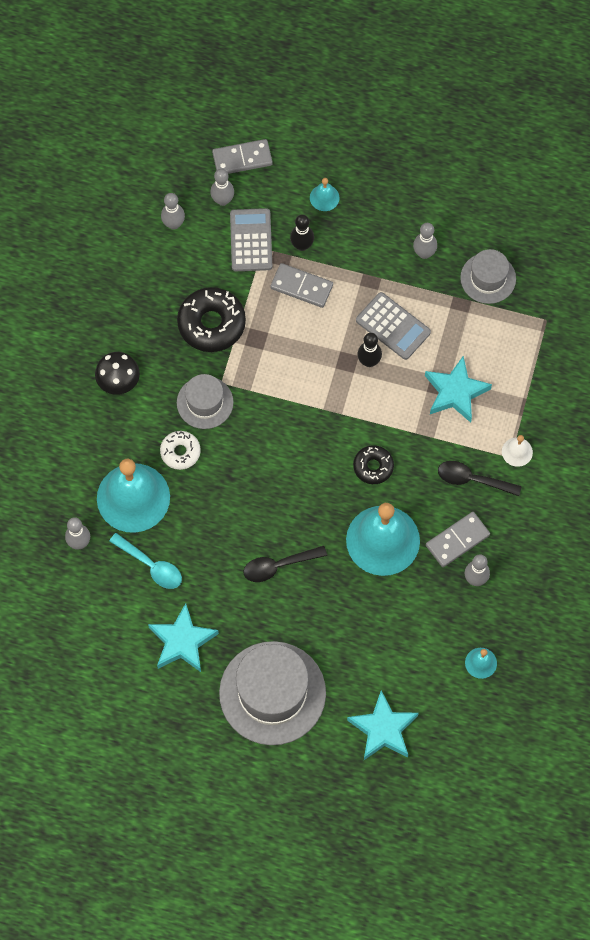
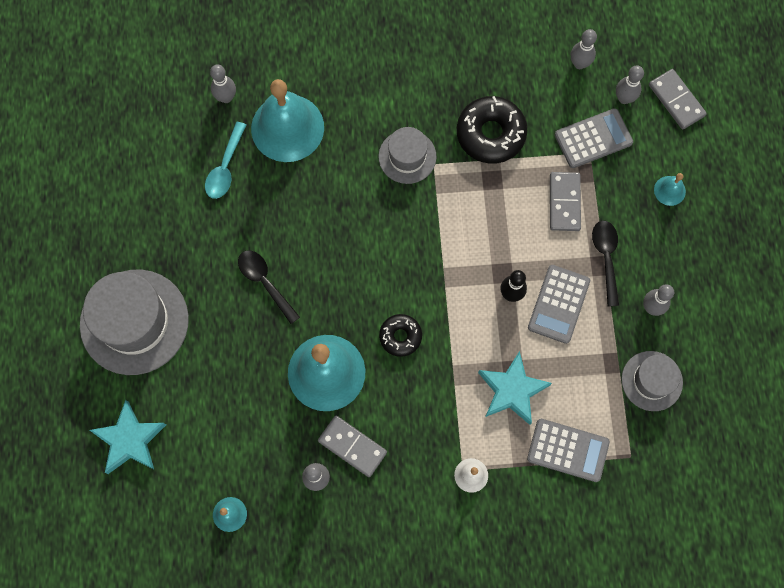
camera: 70 degrees right, 5 degrees up
(118, 382) = (398, 74): black mushroom -> none
(180, 452) = (348, 153): white donut -> none
(182, 641) = (159, 222): turquoise star -> none
(302, 245) = (608, 187): black bowling pin -> none
(472, 479) = (423, 439): black spoon -> black spoon (606, 258)
(523, 367) = (568, 450): none -> grey calculator

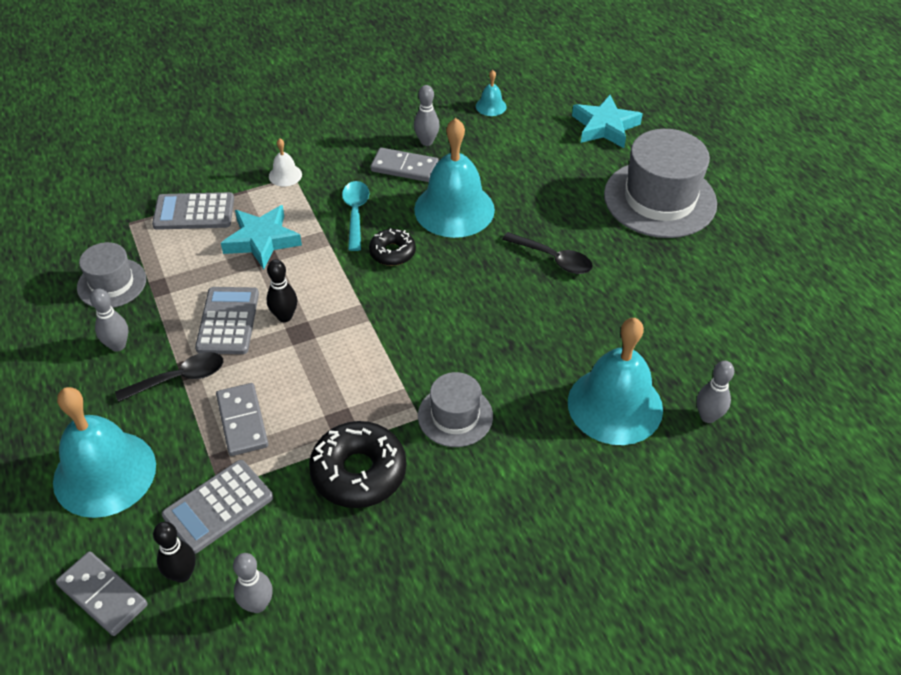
camera: 160 degrees right, 25 degrees down
(225, 167) = (660, 345): turquoise spoon -> turquoise spoon (355, 213)
(606, 258) = (179, 378): black spoon -> black spoon turned 90 degrees counterclockwise
(624, 98) = (182, 574): grey bowling pin -> black bowling pin
(669, 190) = (104, 473): turquoise bell -> turquoise bell, size x2.35

